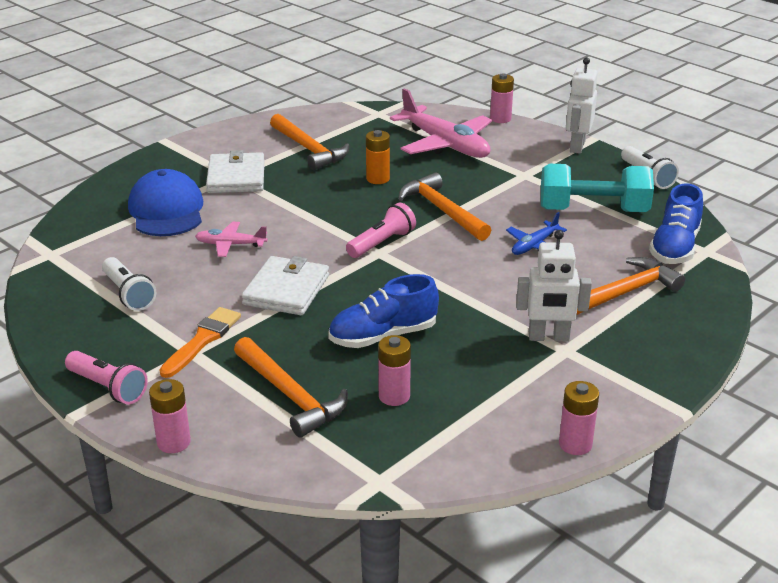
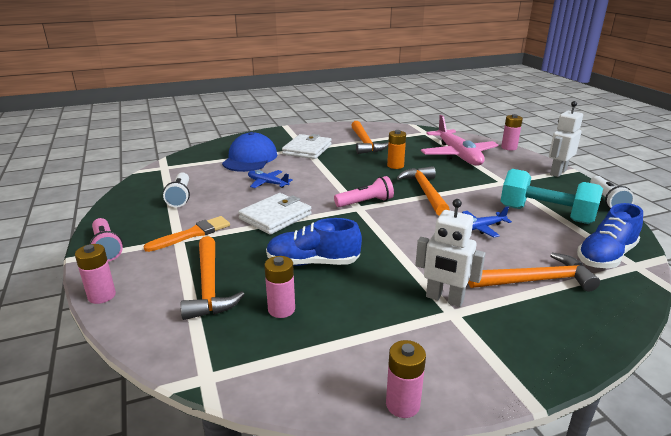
camera: 25 degrees right, 5 degrees down
(231, 245) = (268, 183): pink plane -> blue plane

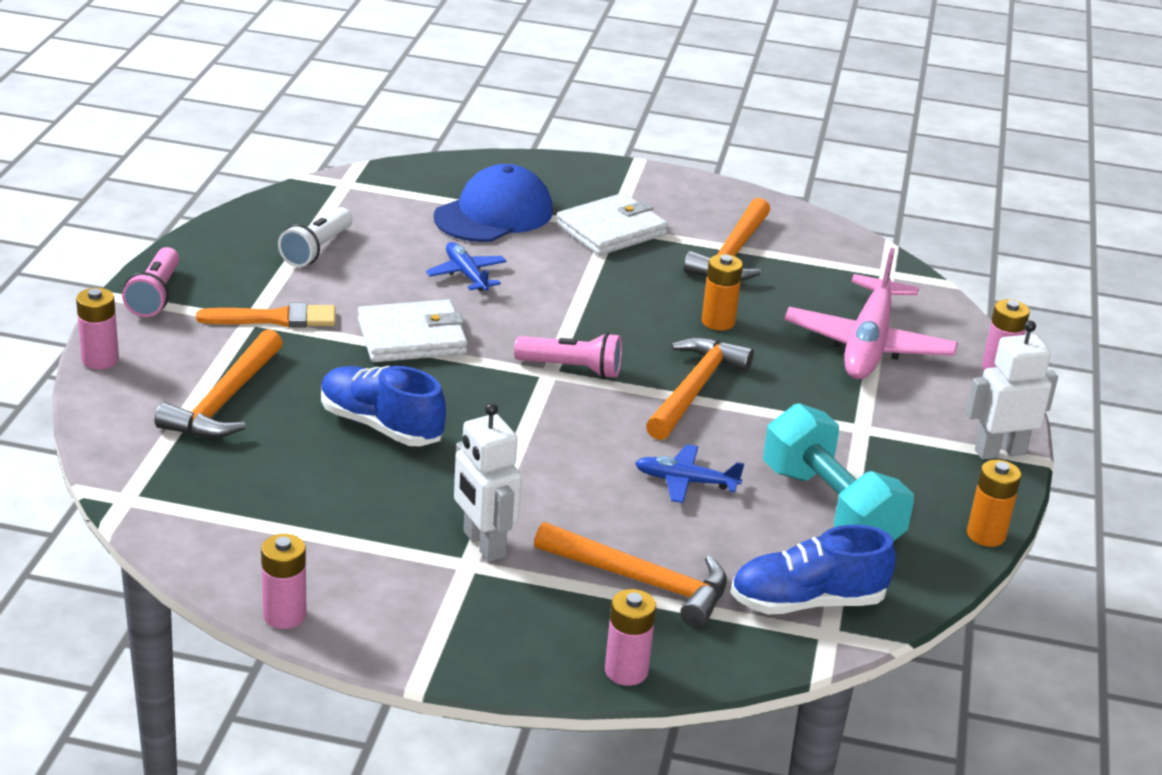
camera: 30 degrees right, 5 degrees up
(281, 309) = (275, 466): pink battery -> pink battery (626, 671)
(607, 201) = (986, 535): white flashlight -> orange battery

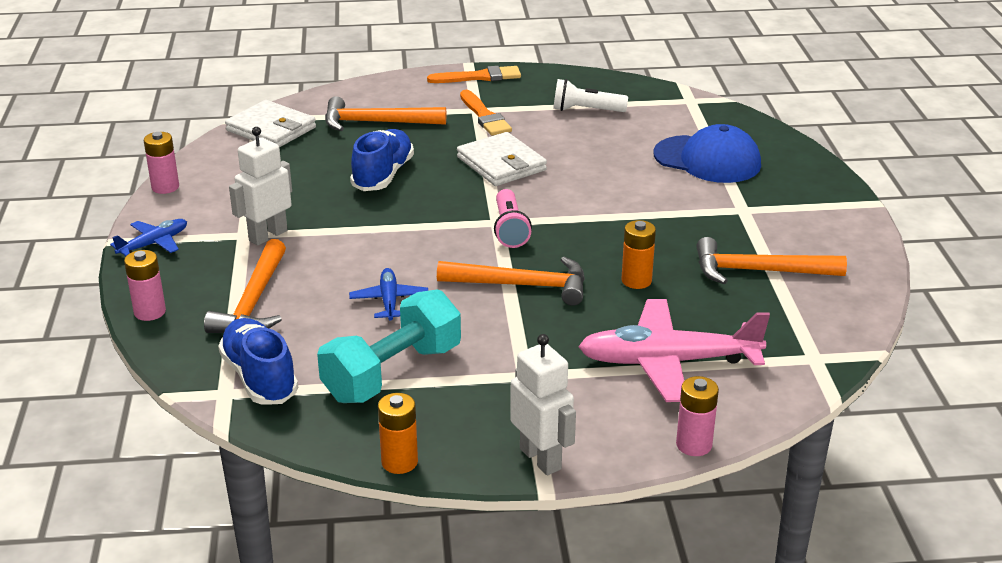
camera: 75 degrees right, 0 degrees up
(100, 360) = (394, 79): pink battery -> none
(155, 296) = (479, 77): pink flashlight -> orange brush
(466, 275) = (605, 166): blue plane -> blue plane (153, 244)
(611, 230) = (737, 210): white wallet -> white wallet (271, 129)

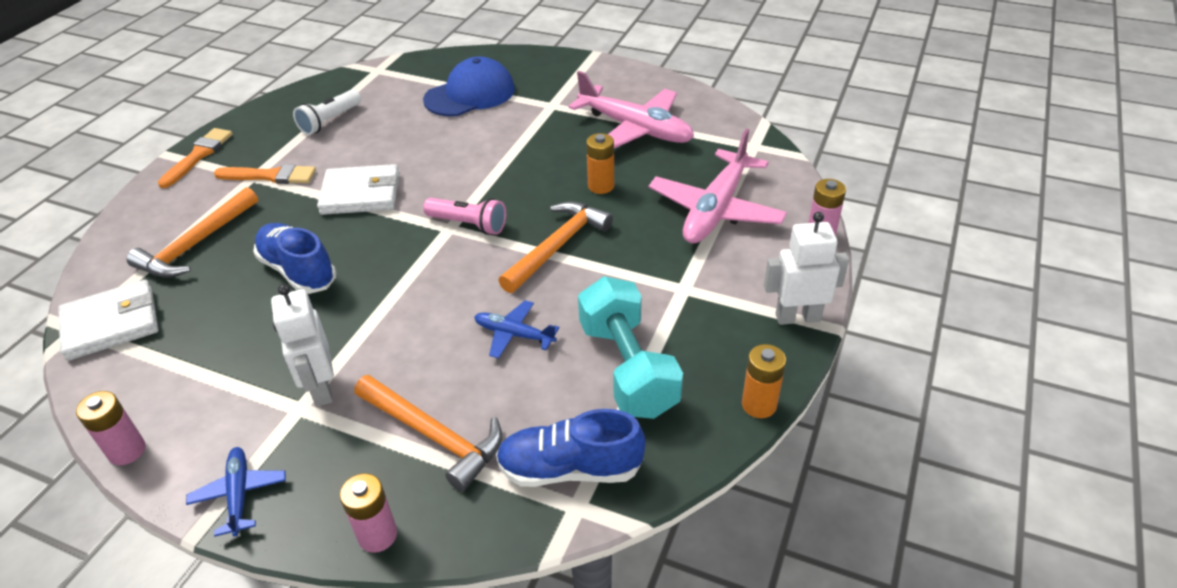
camera: 60 degrees left, 10 degrees up
(758, 271) = (635, 129): orange hammer -> pink plane

